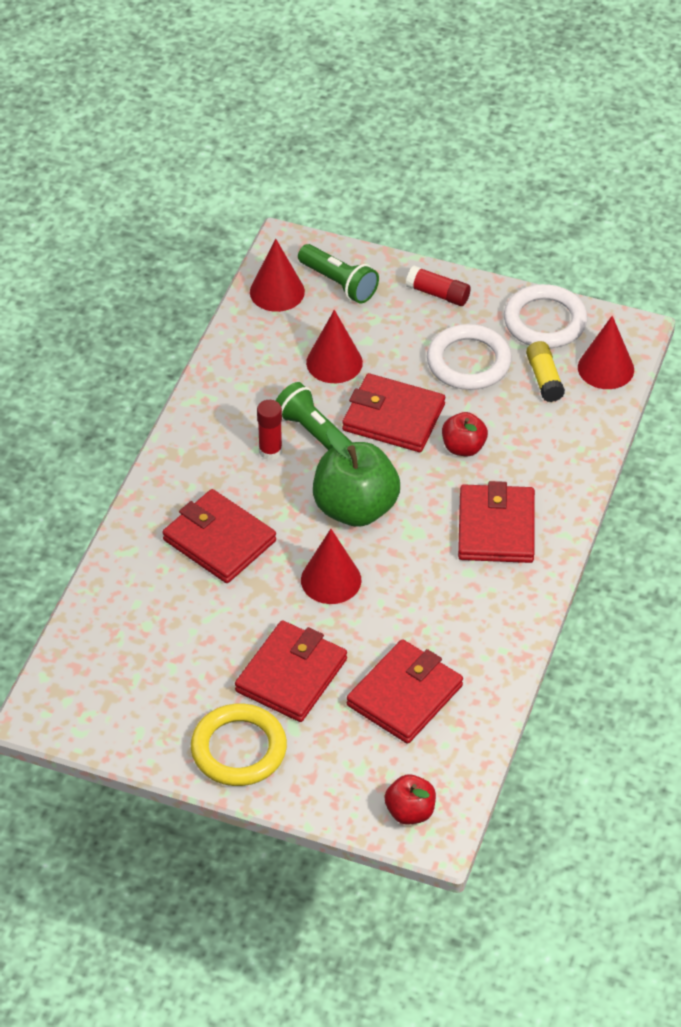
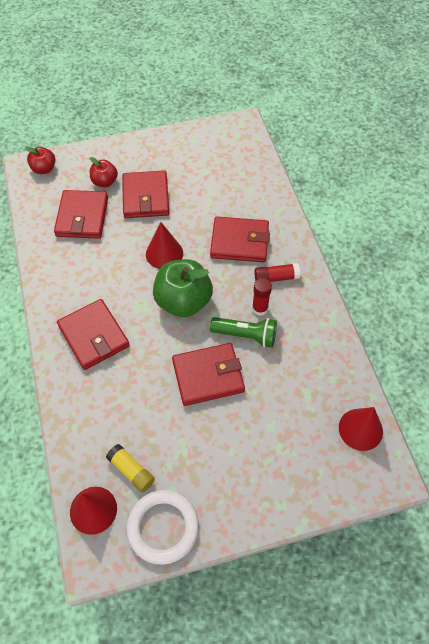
camera: 145 degrees right, 10 degrees up
(239, 749) = (143, 154): yellow ring -> none
(334, 362) = (276, 394): red cone -> none
(339, 283) = (328, 464): green flashlight -> none
(438, 294) = (255, 502): red glue stick -> red glue stick (276, 277)
(463, 447) = (149, 380): red apple -> red apple (105, 182)
(468, 362) = (192, 452): white ring -> none

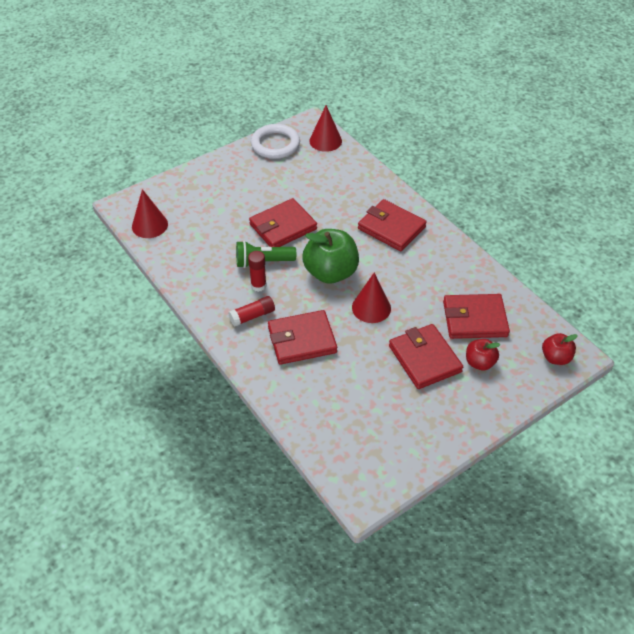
camera: 160 degrees right, 10 degrees down
(82, 217) = (474, 319): red wallet -> red wallet turned 75 degrees counterclockwise
(131, 471) = (311, 163): yellow glue stick -> none

